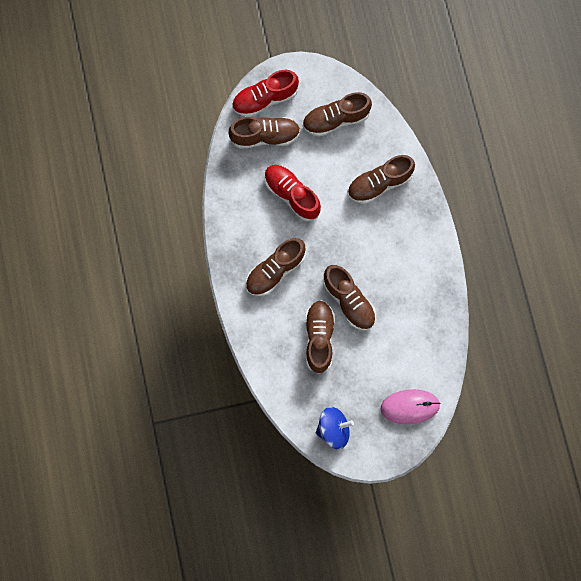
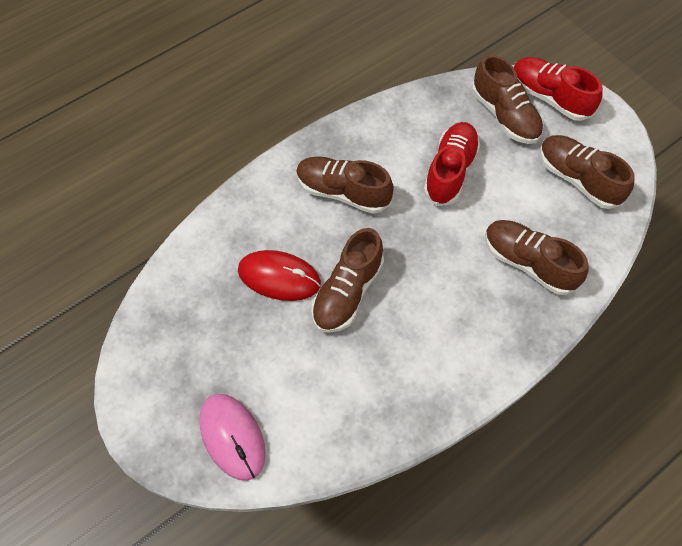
camera: 65 degrees right, 15 degrees down
(319, 338) = (279, 277): brown shoe -> red mouse
(333, 429) = (159, 346): blue spinning top -> none

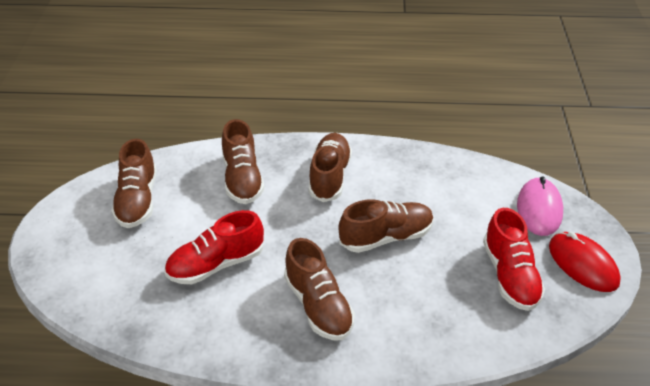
camera: 140 degrees left, 20 degrees down
(279, 277) = (430, 278): red mouse -> red mouse (583, 264)
(504, 115) = (117, 276): brown shoe -> brown shoe (330, 176)
(549, 97) = (63, 265): red shoe -> red shoe (510, 276)

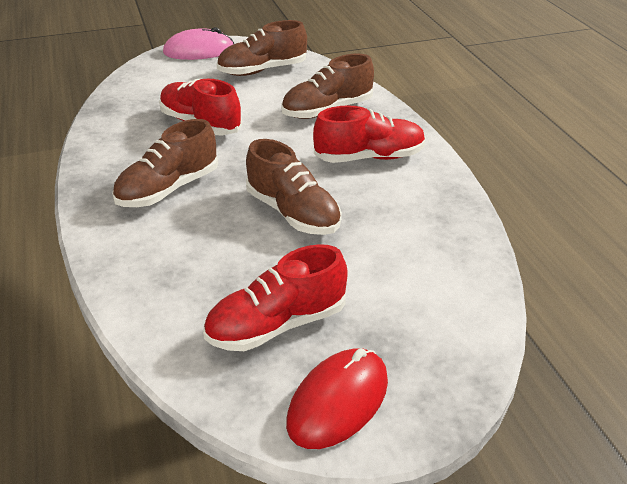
camera: 70 degrees right, 5 degrees down
(330, 176) = (369, 157): brown shoe -> red shoe
(539, 209) = (432, 338): pink mouse -> pink mouse (199, 51)

